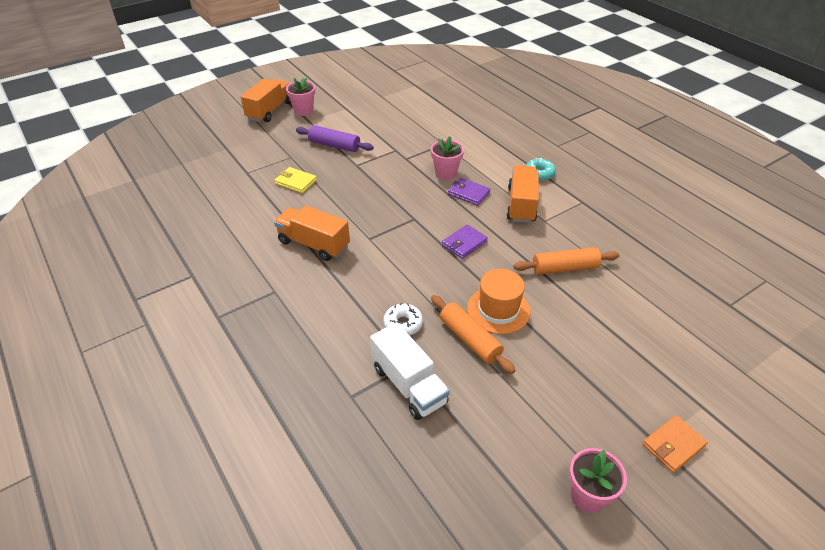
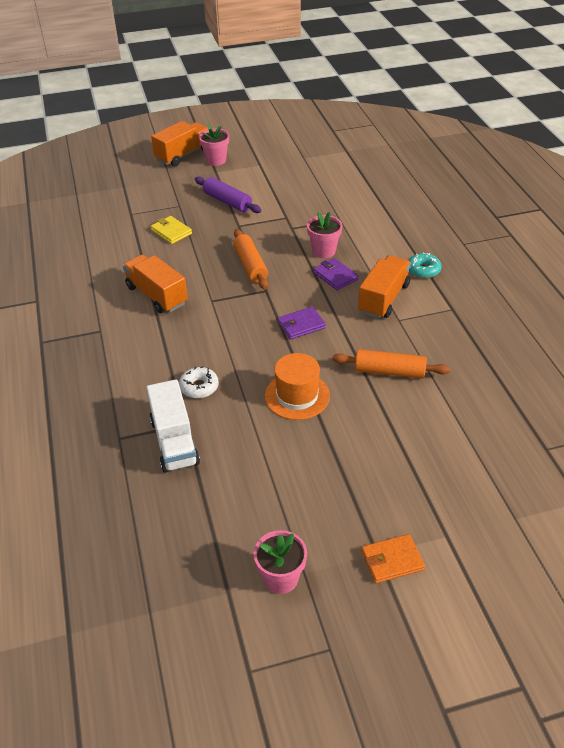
camera: 20 degrees right, 0 degrees up
(469, 339) = (253, 416): orange rolling pin -> orange rolling pin (250, 265)

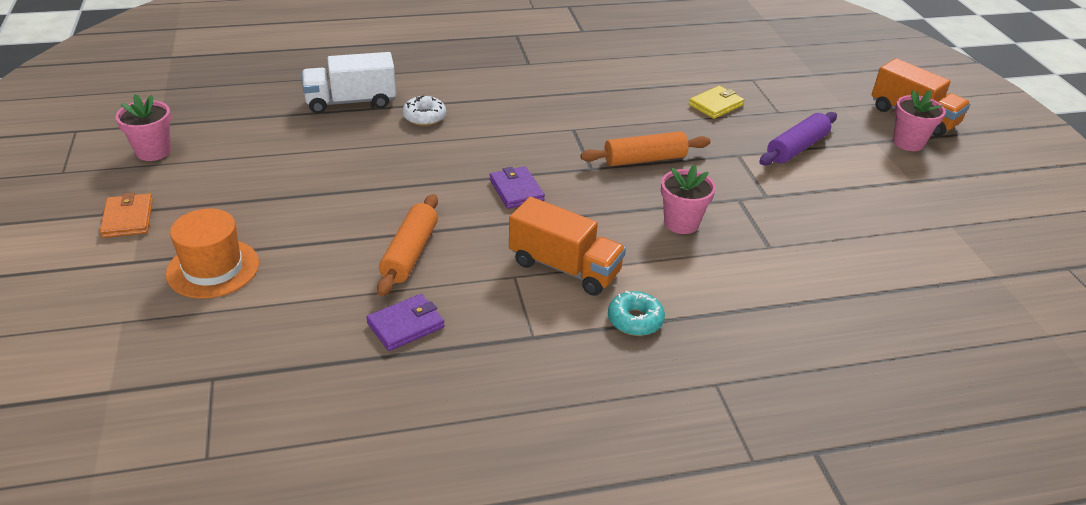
camera: 90 degrees right, 5 degrees down
(157, 295) = (585, 94): orange truck -> none
(297, 396) = (390, 178): orange hat -> orange hat (213, 268)
(335, 276) = (620, 228): purple wallet -> purple wallet (406, 325)

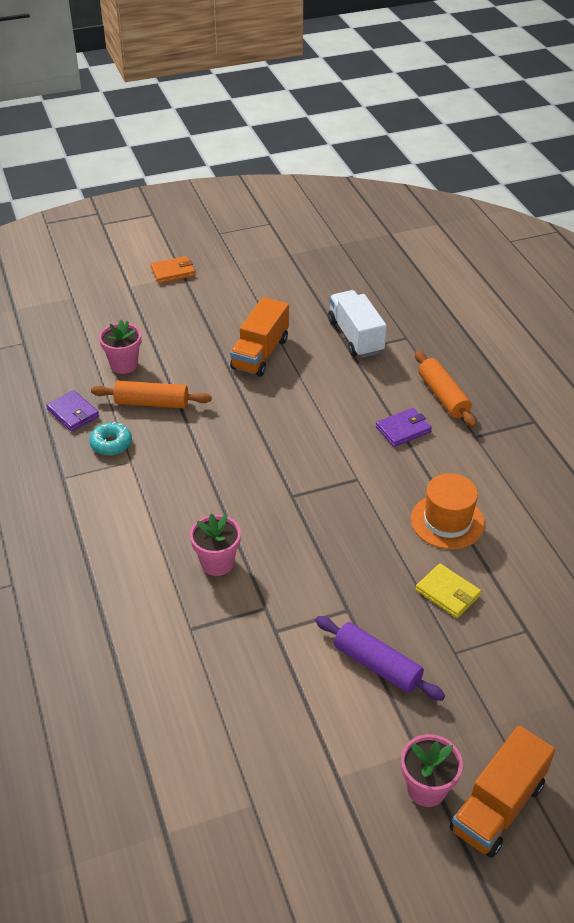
camera: 85 degrees right, 5 degrees up
(153, 151) = (253, 261): pink flower pot -> pink flower pot (124, 365)
(213, 268) = (125, 318): orange hat -> orange hat (447, 521)
(424, 117) = (345, 381): white donut -> none
(516, 190) = (245, 451): purple wallet -> purple wallet (403, 430)
(564, 268) = (144, 489): orange truck -> orange truck (260, 354)
(635, 320) = (83, 534): turquoise donut -> turquoise donut (111, 444)
(644, 159) = (318, 534): orange rolling pin -> orange rolling pin (443, 396)

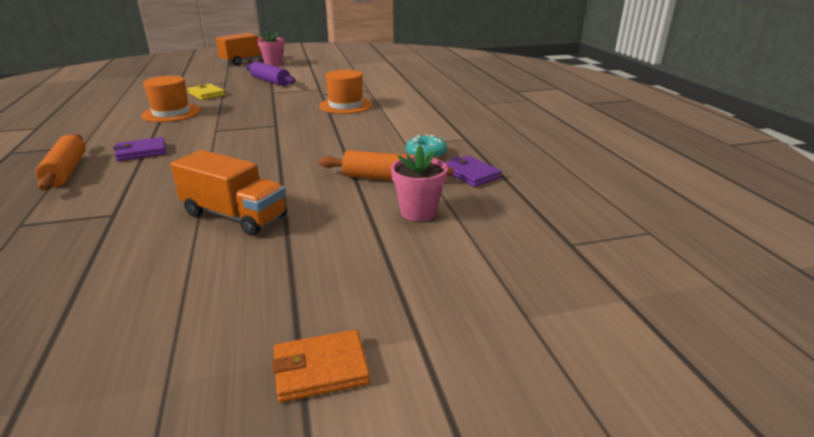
camera: 175 degrees left, 15 degrees down
(217, 563) = (346, 105): pink flower pot -> orange hat
(260, 354) = (235, 216): orange truck -> orange truck turned 90 degrees clockwise
(355, 336) = (86, 229): white truck -> none

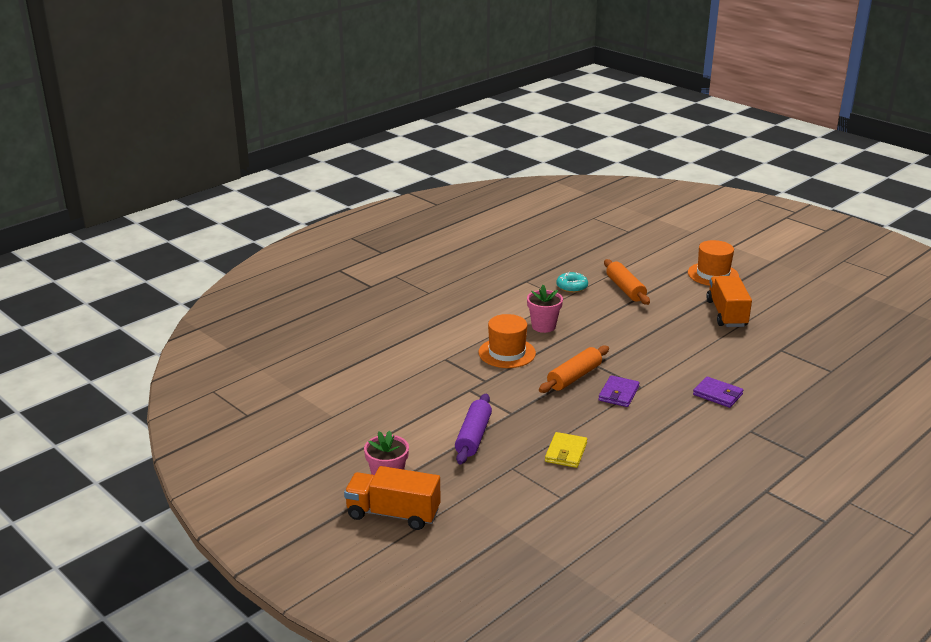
camera: 120 degrees left, 0 degrees up
(66, 171) = (780, 404): orange rolling pin -> orange rolling pin (574, 377)
(171, 113) = (639, 437): orange hat -> orange hat (713, 274)
(321, 369) = (770, 256): orange wallet -> none
(418, 212) = (650, 269): pink flower pot -> pink flower pot (543, 326)
(470, 174) = (584, 266): purple wallet -> purple wallet (618, 393)

